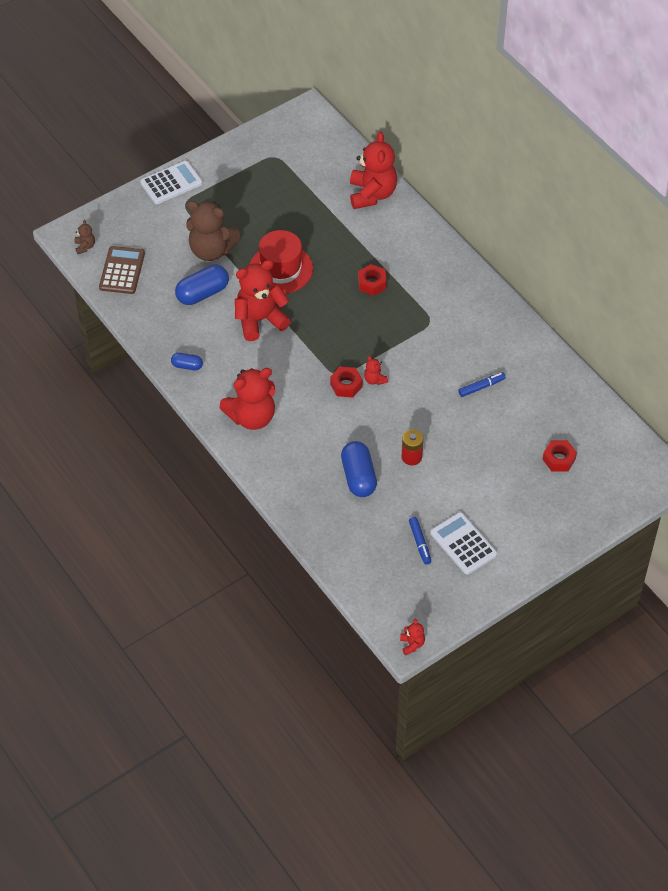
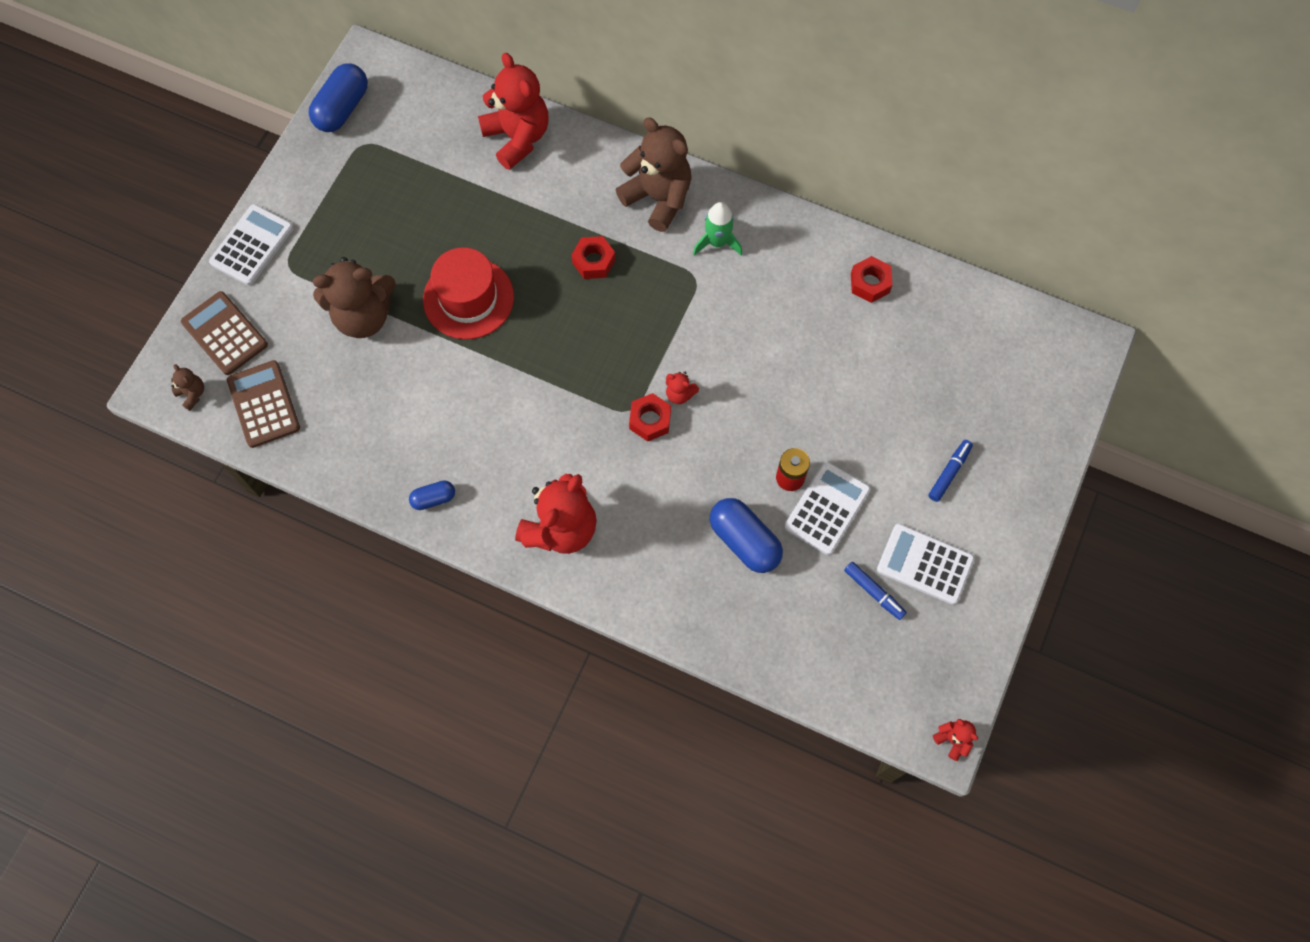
camera: 30 degrees left, 15 degrees up
(124, 223) = (225, 334): none -> brown calculator
(202, 293) = (390, 383): blue capsule -> blue capsule (342, 108)
(260, 320) = (486, 384): red teddy bear -> none
(423, 484) = (827, 508): none -> white calculator
(437, 266) = (658, 198): none -> brown teddy bear
(458, 307) = (717, 242): none -> green rocket
(481, 387) = (812, 336): blue marker -> blue marker (949, 472)
(559, 459) = (961, 387): red nut -> red nut (870, 283)

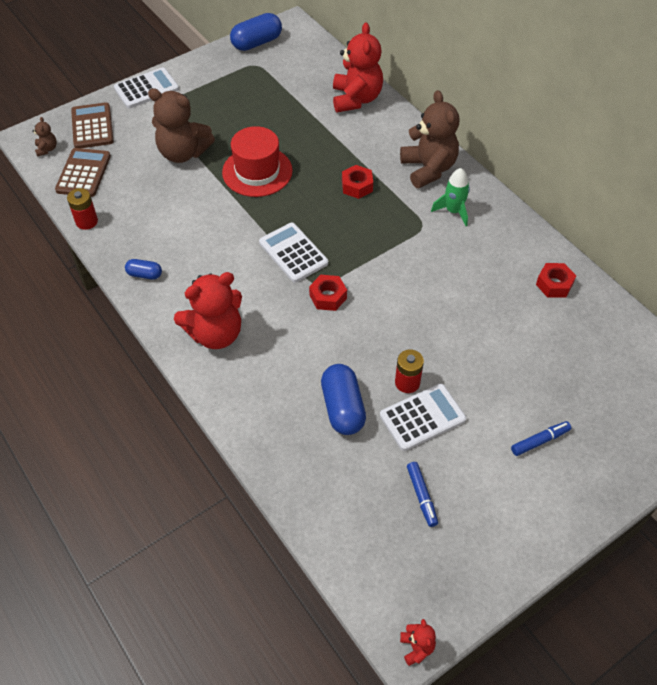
camera: 30 degrees right, 15 degrees down
(317, 466) = (86, 221): none -> red battery
(679, 394) = (361, 290): red teddy bear -> none
(925, 564) = (477, 497): white calculator -> white calculator (293, 253)

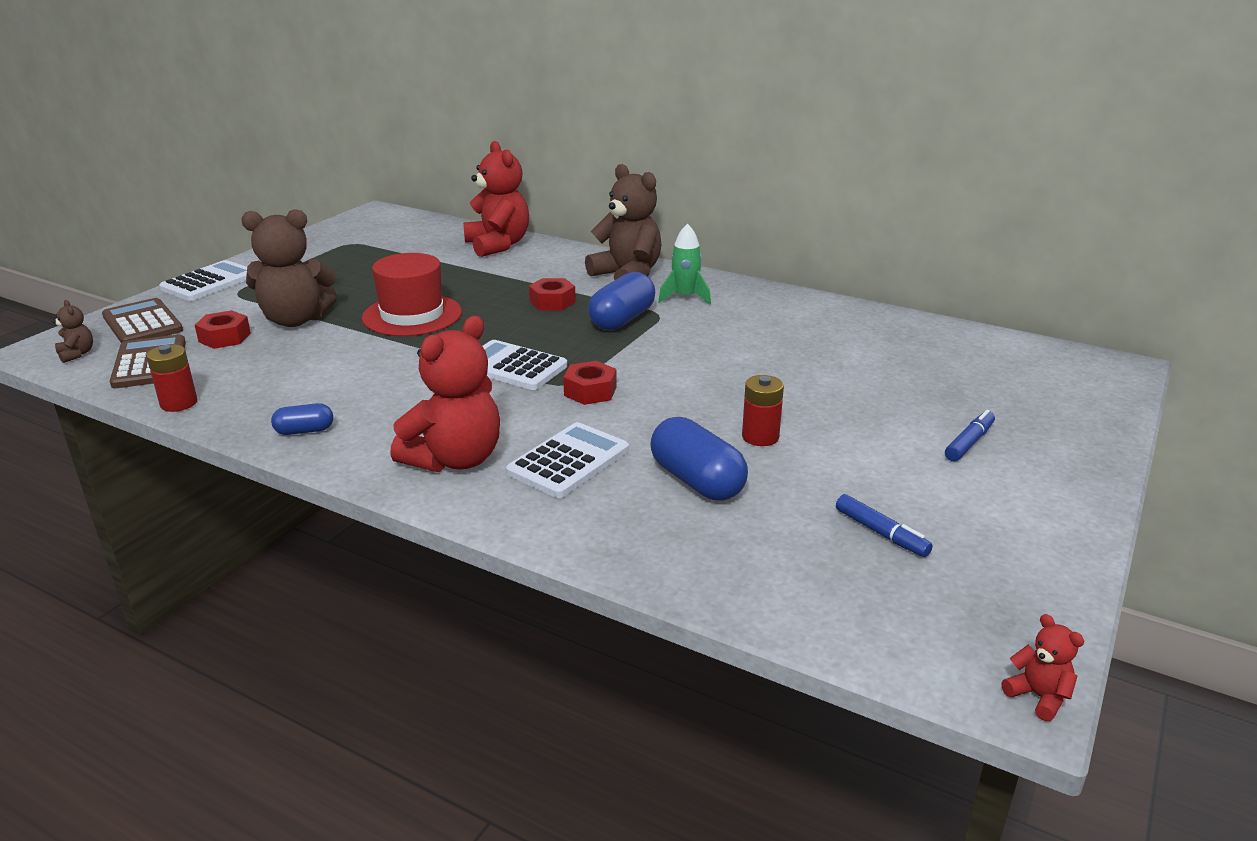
camera: 25 degrees left, 25 degrees down
(257, 43) = (341, 229): blue capsule -> blue capsule (622, 320)
(422, 417) = (809, 461): white calculator -> white calculator (568, 461)
(554, 284) = (851, 323): red nut -> red nut (224, 337)

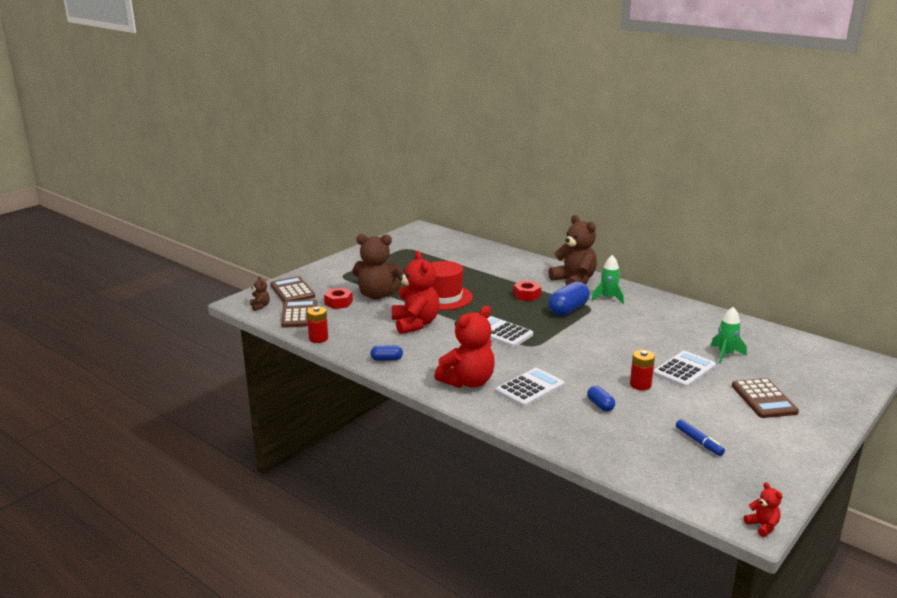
camera: 10 degrees right, 5 degrees down
(209, 282) = (326, 268): white calculator -> white calculator (684, 370)
(498, 245) = (495, 256): red teddy bear -> red teddy bear (415, 324)
(590, 391) = (545, 351): red nut -> none
(697, 481) = (600, 405): blue capsule -> blue capsule, size x0.54
(888, 373) = (725, 355): none -> green rocket
(969, 442) = (763, 399): blue marker -> brown calculator

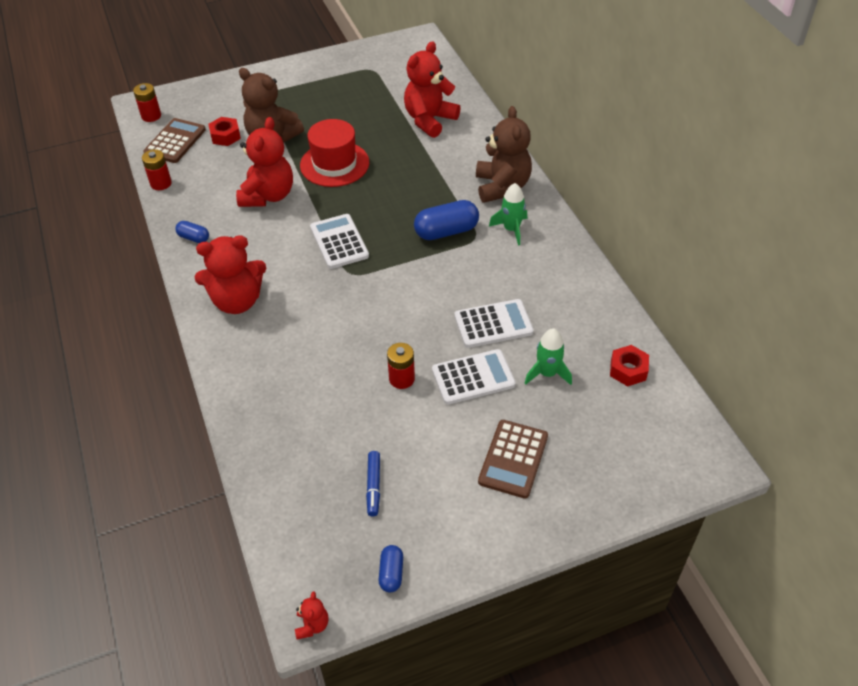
camera: 30 degrees right, 25 degrees up
(260, 306) = (151, 116): brown teddy bear -> red battery
(292, 291) = (199, 102): brown calculator -> none
(482, 263) = (429, 120): none -> red teddy bear
(527, 295) = (425, 191): red nut -> red nut (628, 370)
(530, 388) = (286, 336): white calculator -> white calculator (493, 324)
(600, 405) = (329, 390): blue capsule -> blue capsule (391, 573)

